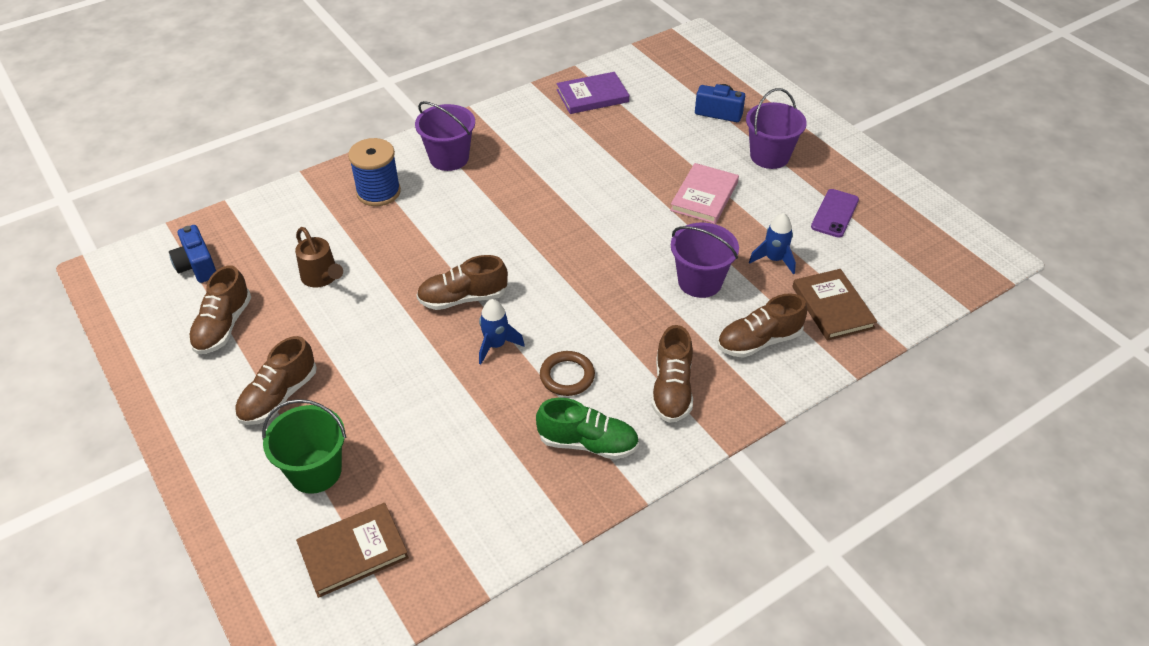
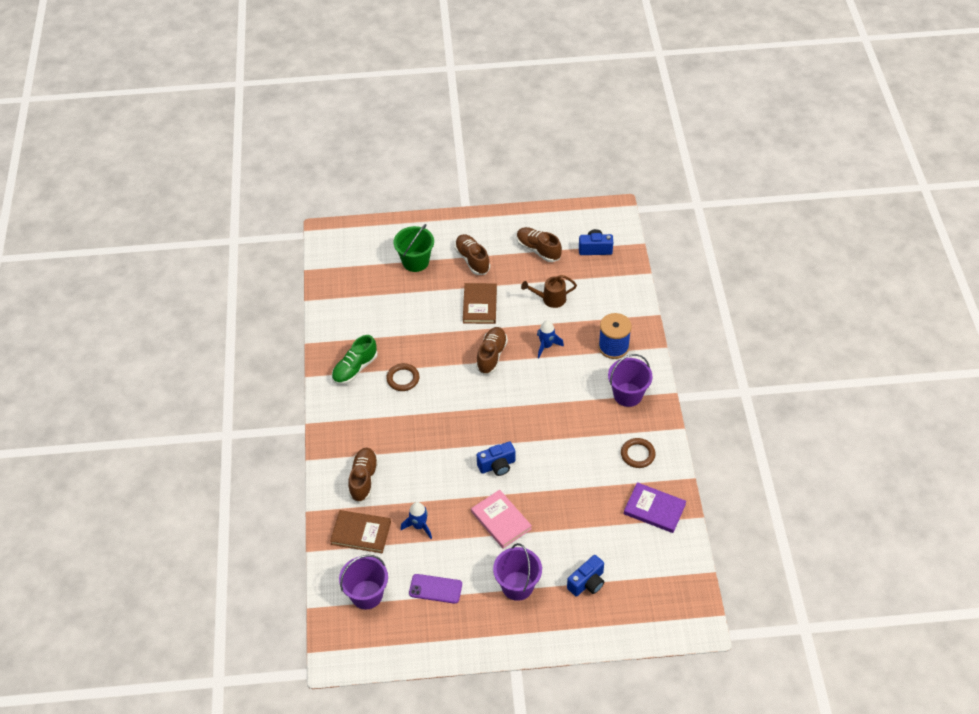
camera: 120 degrees right, 5 degrees up
(353, 552) = (362, 263): brown book -> brown book (479, 305)
(496, 345) = (446, 357): blue rocket -> blue rocket (546, 346)
(530, 126) = (637, 454): none -> brown ring
(592, 96) = (654, 509): purple book -> purple book turned 75 degrees counterclockwise
(634, 227) = (497, 465): none -> blue camera
(672, 389) = (361, 420): brown shoe -> none
(700, 281) = (427, 475): purple bucket -> purple bucket (366, 594)
(835, 213) = (435, 589): purple phone -> purple phone turned 45 degrees counterclockwise

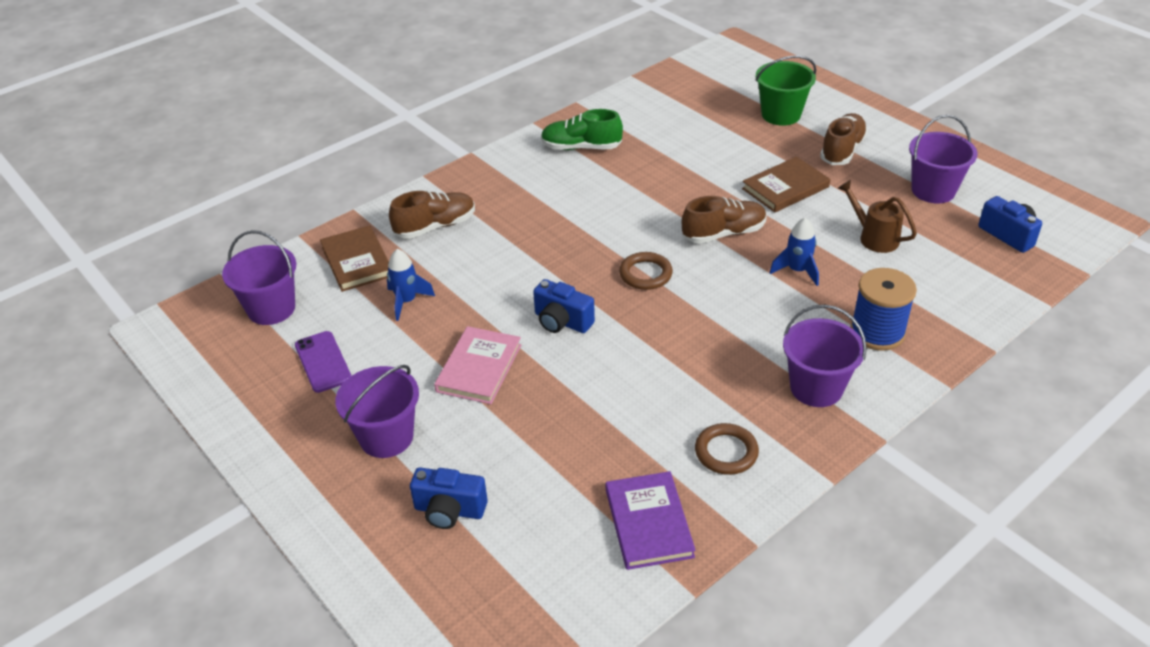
camera: 55 degrees right, 10 degrees down
(403, 379) = (607, 185): brown ring -> brown ring (645, 274)
(538, 250) = (933, 190): brown shoe -> purple bucket

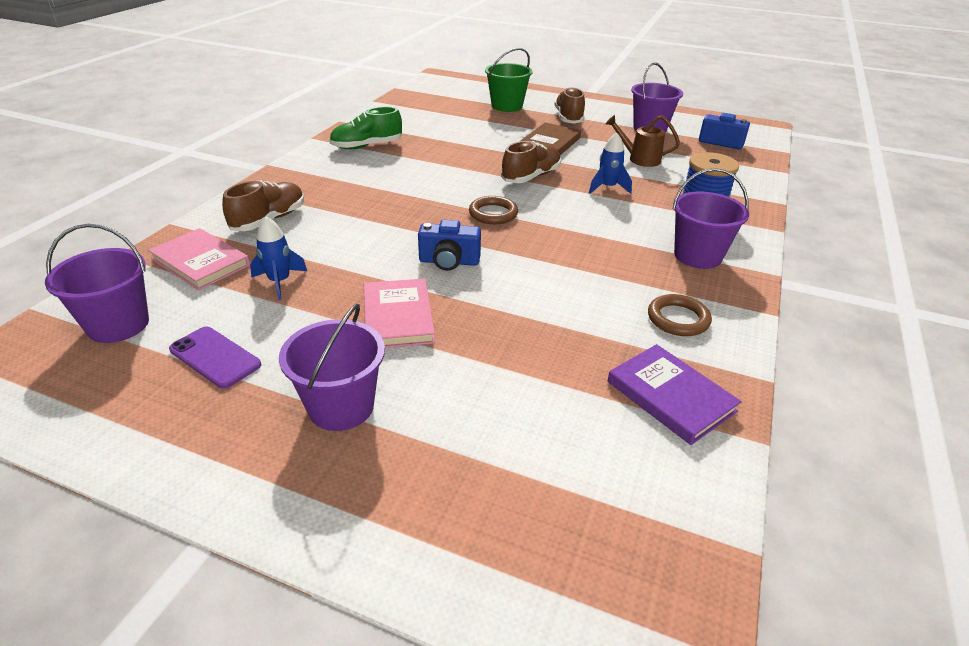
camera: 30 degrees left, 5 degrees down
(357, 261) = (200, 262): brown book -> pink book
(449, 510) = (467, 455): blue camera -> none

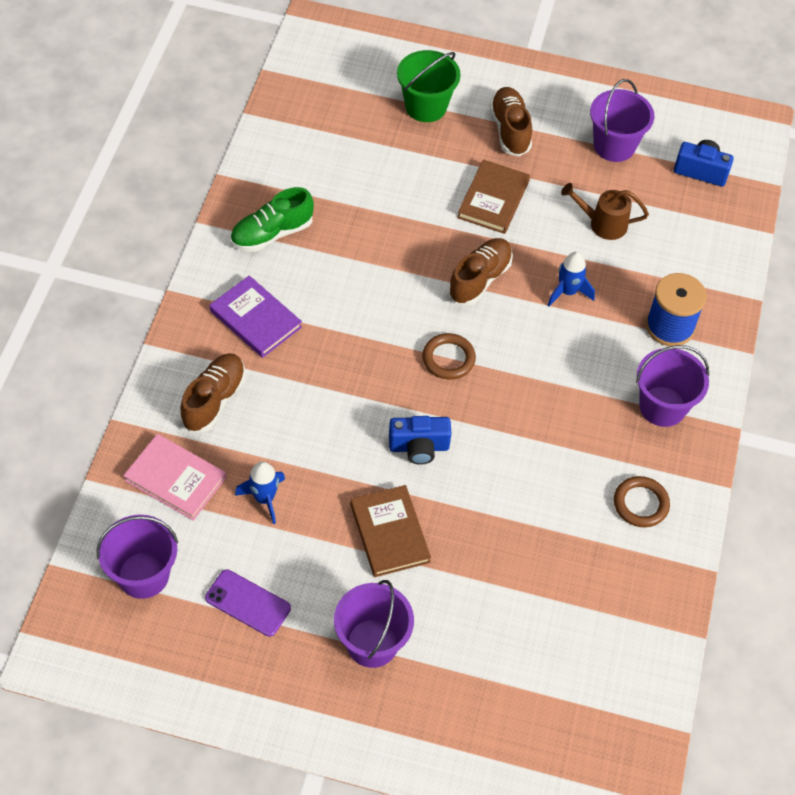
camera: 10 degrees left, 20 degrees up
(398, 317) = (390, 533): pink book -> brown book
(670, 396) = (632, 598): purple book -> purple book (255, 319)

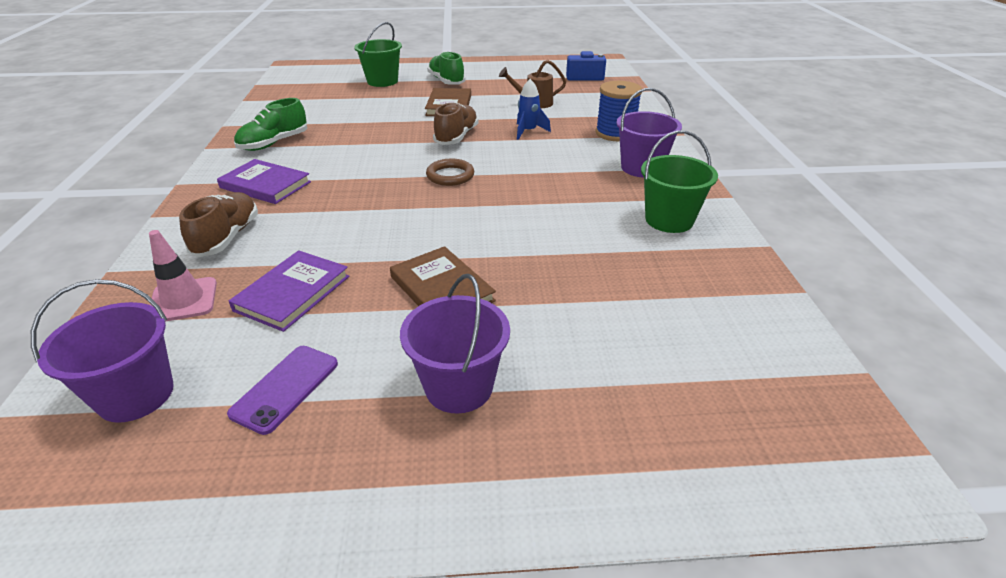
camera: 15 degrees left, 20 degrees down
(175, 479) = (183, 300): pink book -> pink traffic cone
(248, 603) = (285, 388): purple phone -> purple phone turned 75 degrees counterclockwise
(264, 498) = (293, 293): blue rocket -> purple book
(419, 447) = (446, 227): blue camera -> none
(510, 130) = (446, 81): brown shoe -> green shoe
(614, 145) = (521, 77): purple bucket -> none
(640, 504) = (669, 220): brown ring -> green bucket

